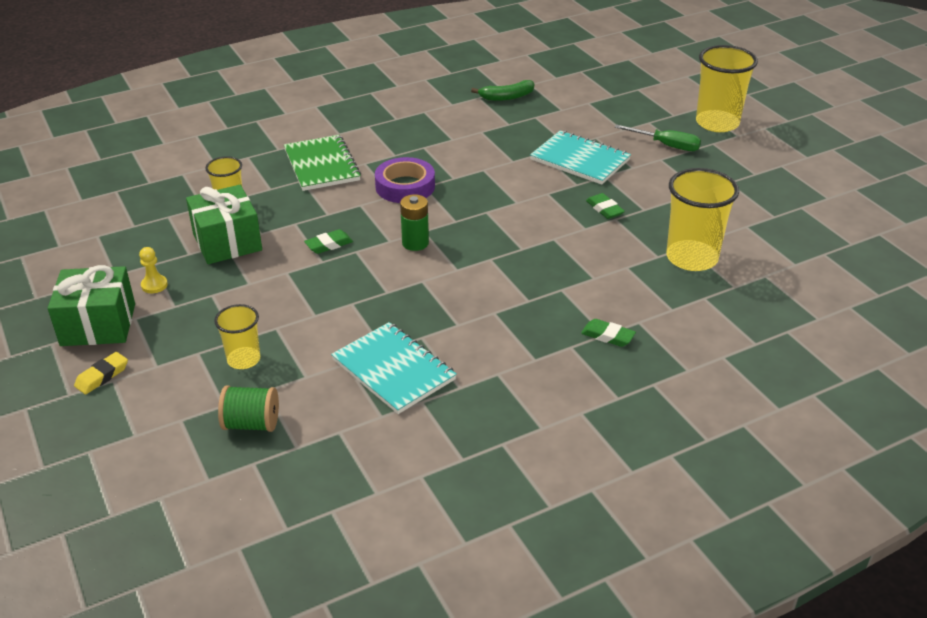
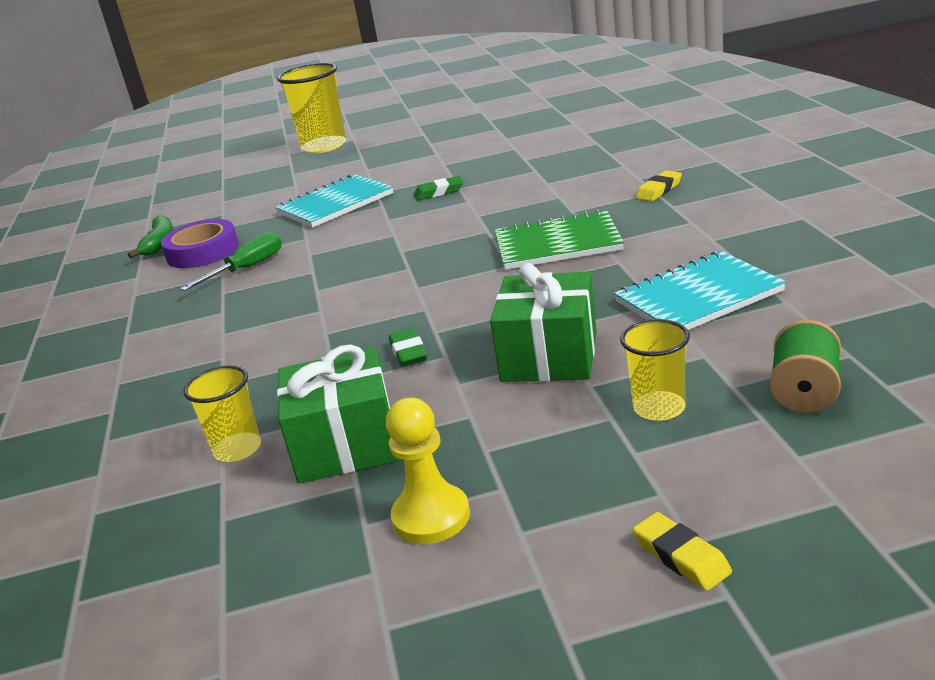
camera: 70 degrees left, 10 degrees down
(98, 324) = (526, 579): green gift -> green gift (549, 356)
(154, 285) = (431, 517): yellow pawn -> yellow pawn, size x1.64
(321, 165) = (196, 368): green notebook -> green notebook (557, 244)
(405, 186) = (306, 302): purple tape -> purple tape (202, 251)
(415, 243) = (441, 291): green battery -> none
(607, 336) = (659, 190): green eraser -> yellow eraser
(666, 145) = (344, 166): green screwdriver -> green screwdriver (247, 268)
(691, 258) = (545, 157): yellow cup -> none

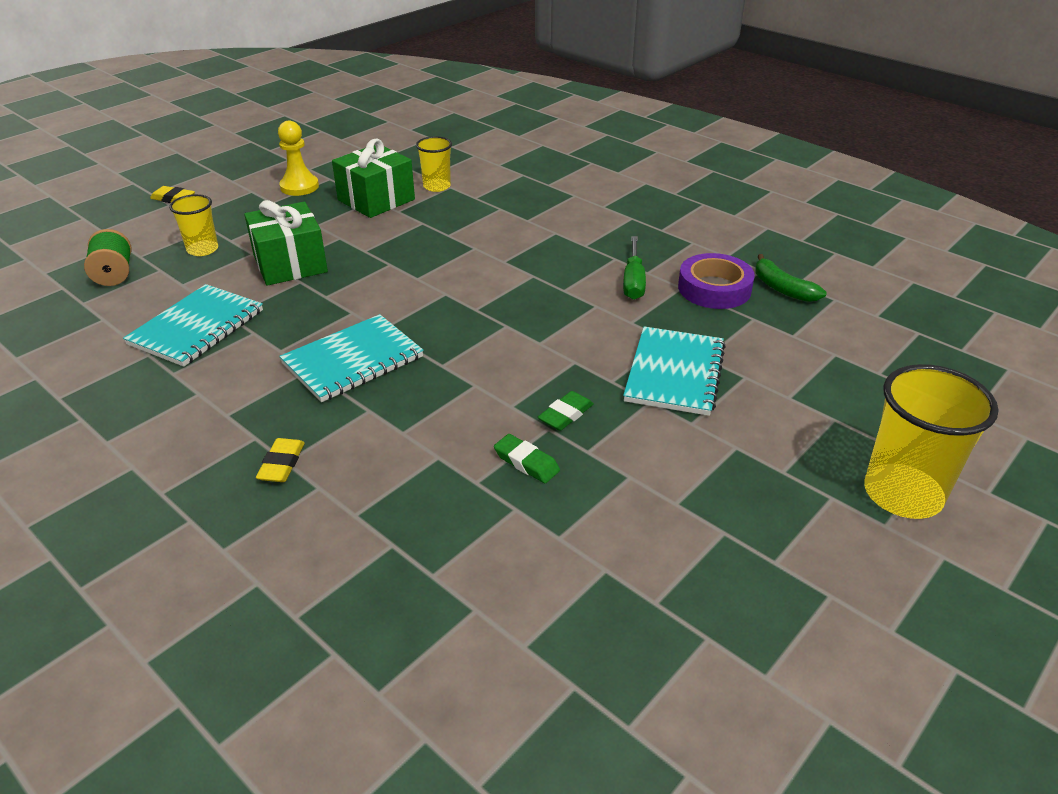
camera: 140 degrees right, 10 degrees up
(408, 352) = (394, 247): green eraser -> green eraser (526, 462)
(557, 244) = (353, 360): green notebook -> turquoise notebook

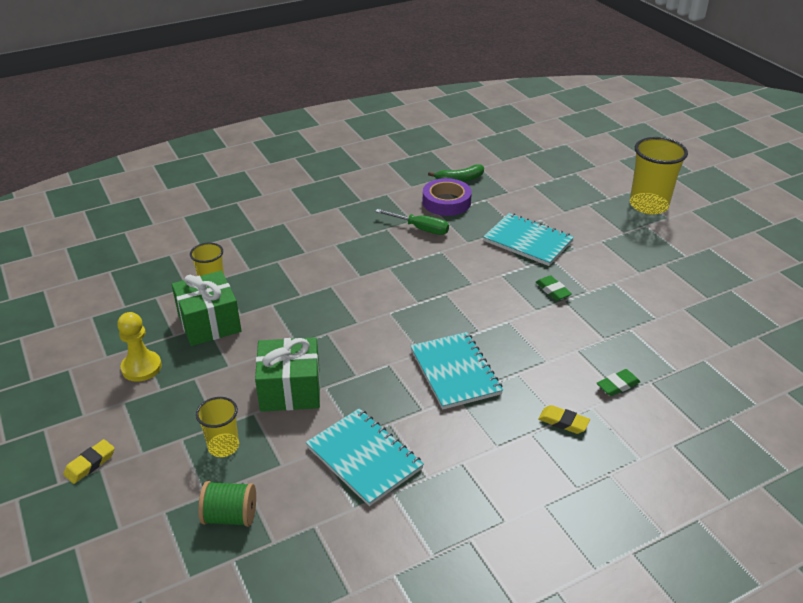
camera: 70 degrees left, 0 degrees up
(526, 462) = (592, 315): green eraser -> green eraser (617, 385)

